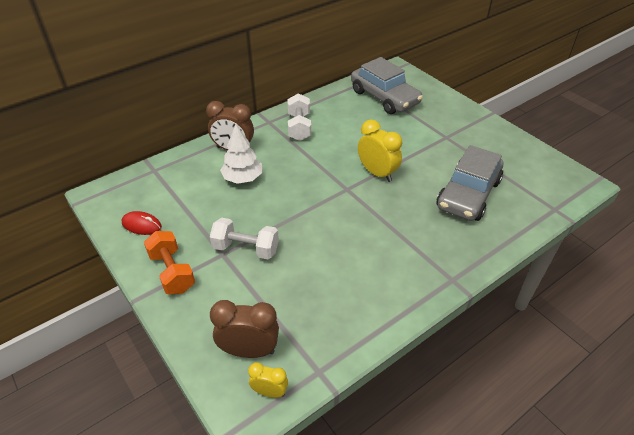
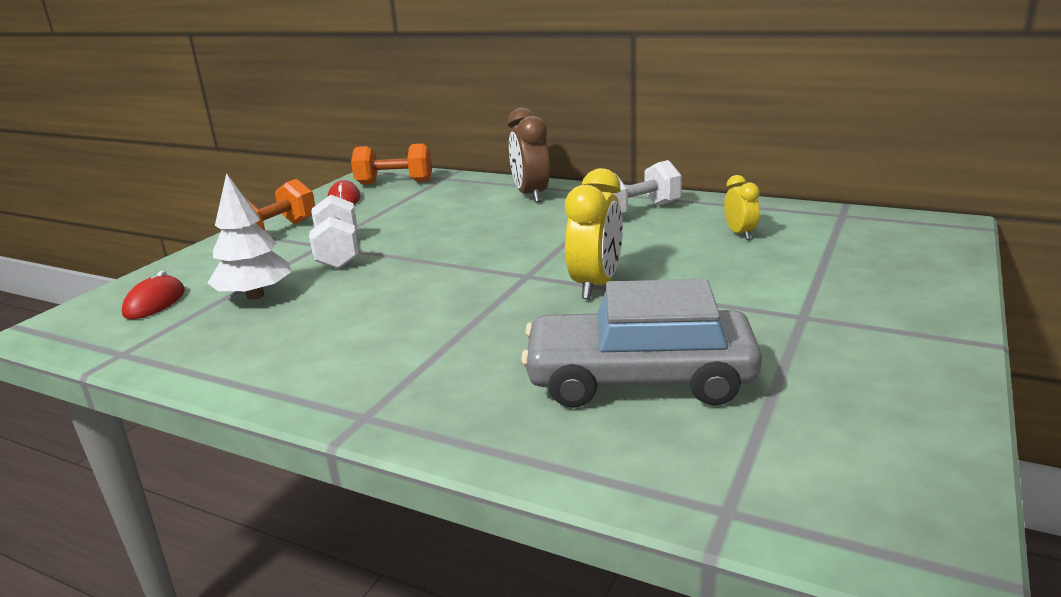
camera: 65 degrees right, 20 degrees down
(134, 193) = (394, 182): none -> orange dumbbell
(242, 178) = (477, 215): white tree -> white tree (255, 295)
(249, 351) = (154, 302): brown clock -> red mouse
(269, 392) = (85, 332): yellow clock -> yellow clock (740, 234)
(384, 97) = (828, 239): grey car -> none

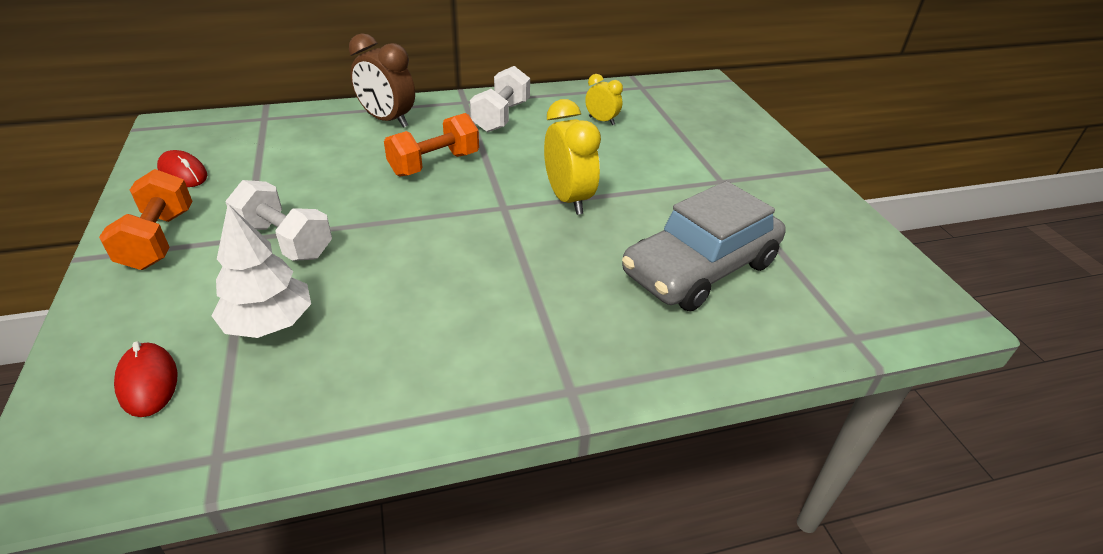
camera: 45 degrees left, 15 degrees up
(394, 182) = (213, 136): orange dumbbell -> orange dumbbell (434, 164)

